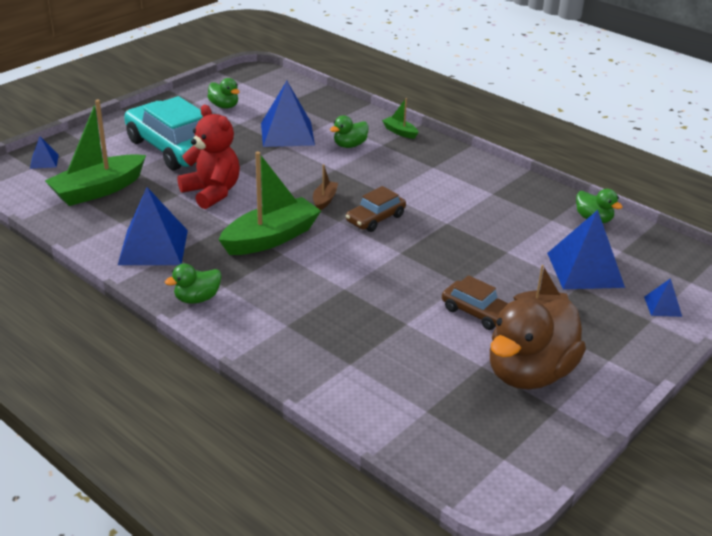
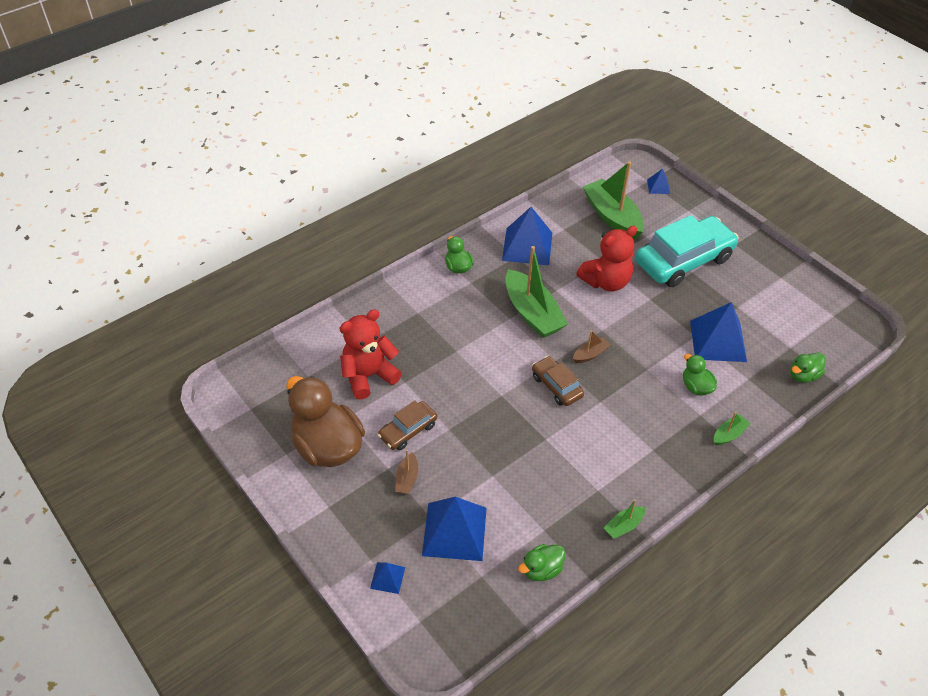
camera: 100 degrees right, 15 degrees up
(224, 106) = (774, 298): green duck -> green duck (803, 375)
(324, 200) = (590, 354): brown boat -> brown boat turned 60 degrees counterclockwise
(407, 354) = (368, 376): none -> red teddy bear
(523, 180) = (623, 526): none -> green boat

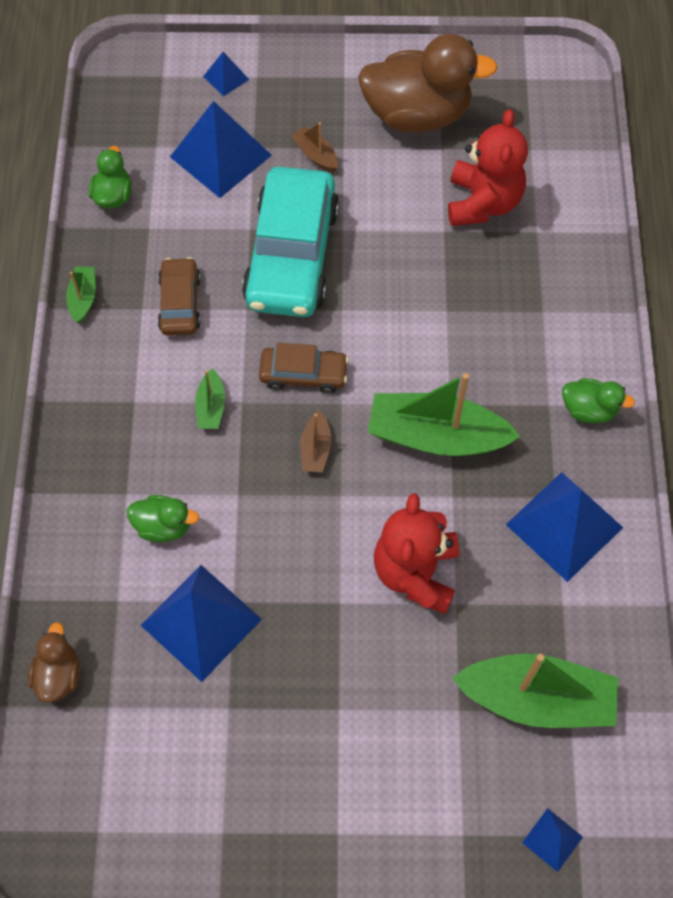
camera: 130 degrees right, 15 degrees up
(408, 430) = (374, 192): brown car -> brown car (180, 303)
(683, 260) = (369, 719): turquoise car -> turquoise car (292, 255)
(729, 434) = (74, 499): green boat -> green boat (211, 407)
(803, 375) = (58, 674): green duck -> brown duck

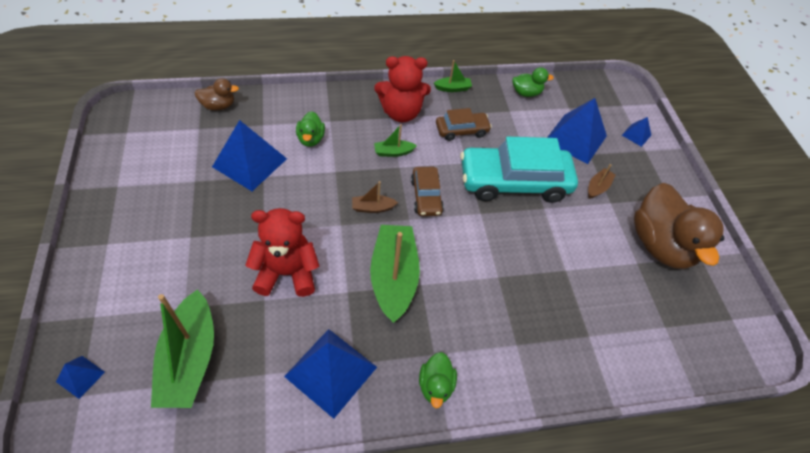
camera: 75 degrees right, 10 degrees down
(482, 203) = (600, 294): red teddy bear -> red teddy bear (401, 112)

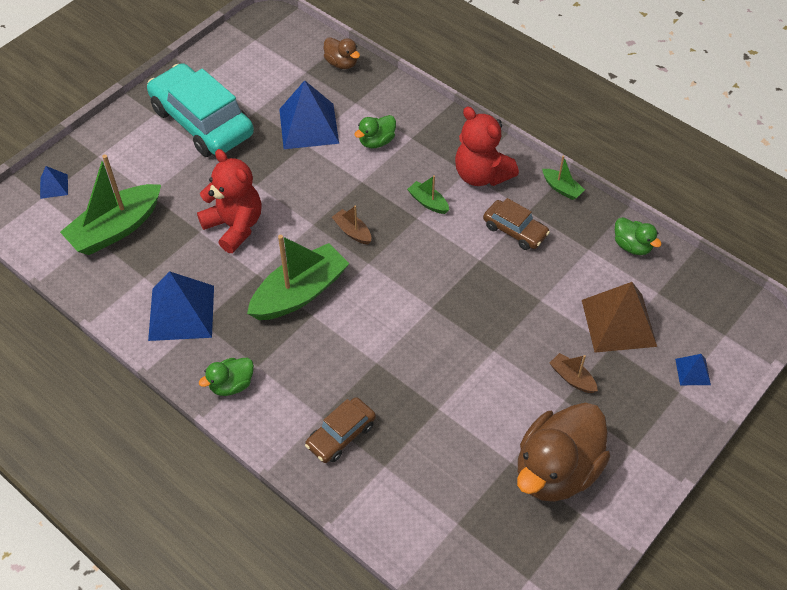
camera: 55 degrees right, 0 degrees up
(426, 196) = (406, 257): brown car -> brown car (341, 435)
(514, 182) = (498, 308): turquoise car -> turquoise car (202, 122)
(575, 138) = (618, 322): blue pyramid -> brown pyramid
(597, 187) = (572, 378): brown boat -> brown boat turned 135 degrees counterclockwise

